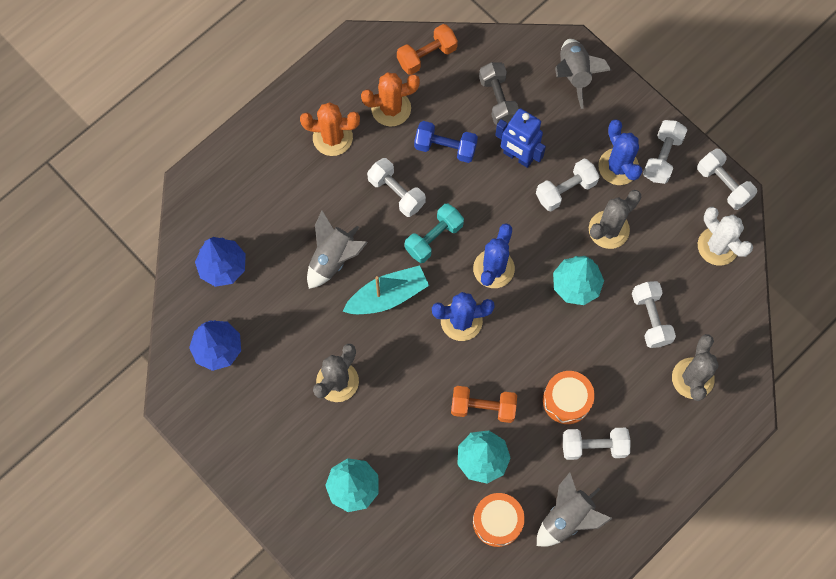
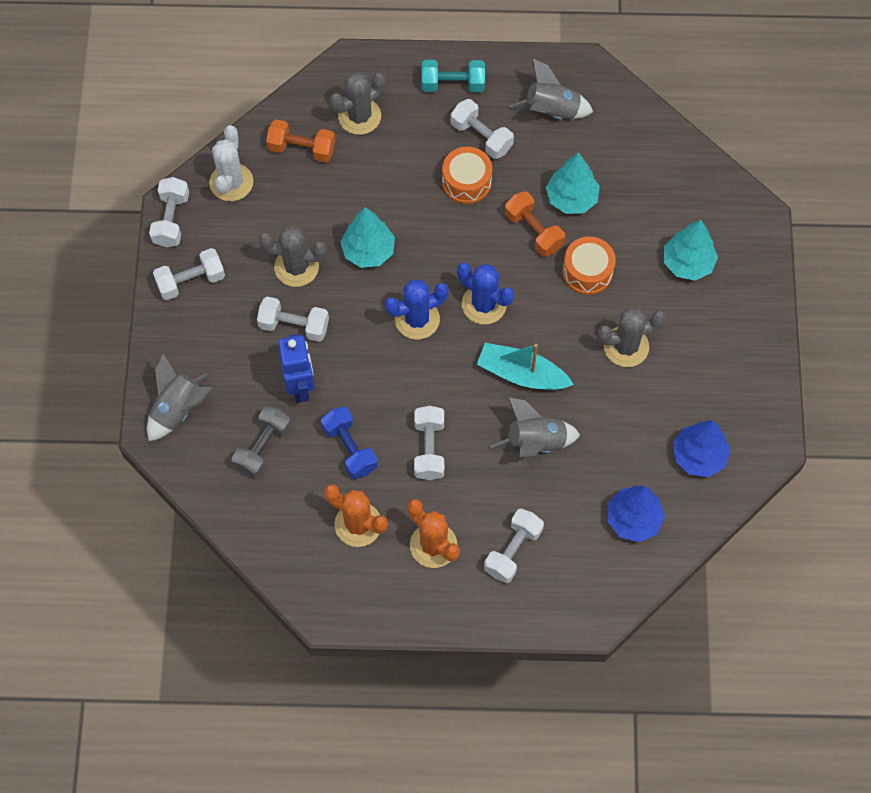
camera: 135 degrees left, 5 degrees down
(427, 56) = (278, 542): orange dumbbell -> orange dumbbell (302, 149)
(434, 238) = (438, 385): turquoise dumbbell -> turquoise dumbbell (453, 84)
(497, 521) = (604, 151): orange drum -> orange drum (587, 272)
(618, 167) = (232, 305): blue cactus -> none
(650, 318) = (341, 179): white dumbbell -> white dumbbell (513, 550)

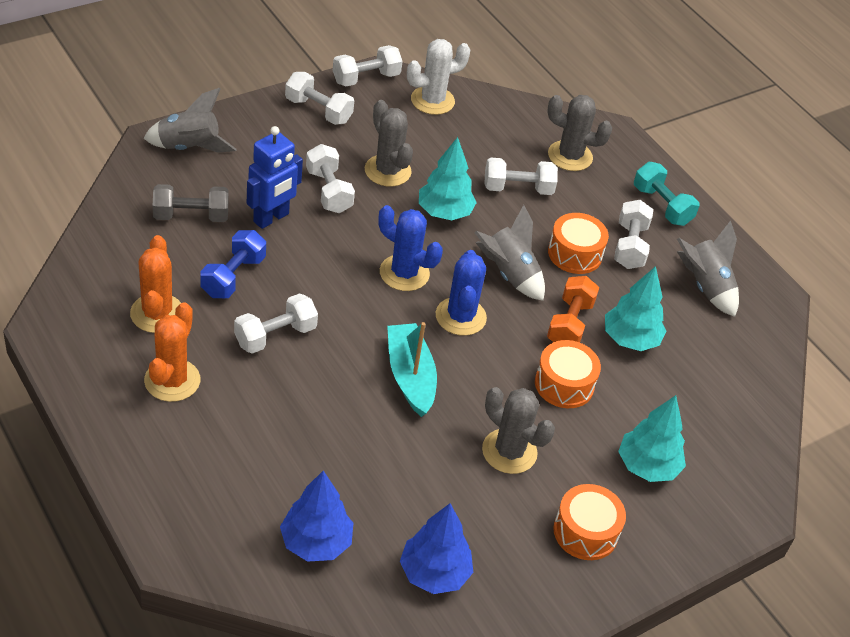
camera: 50 degrees right, 20 degrees down
(302, 149) = (504, 131): orange dumbbell -> none
(513, 550) = (208, 449): white dumbbell -> white dumbbell (518, 188)
(535, 442) = (344, 418): grey rocket -> grey rocket (509, 274)
(718, 339) = (585, 532): none -> orange drum

